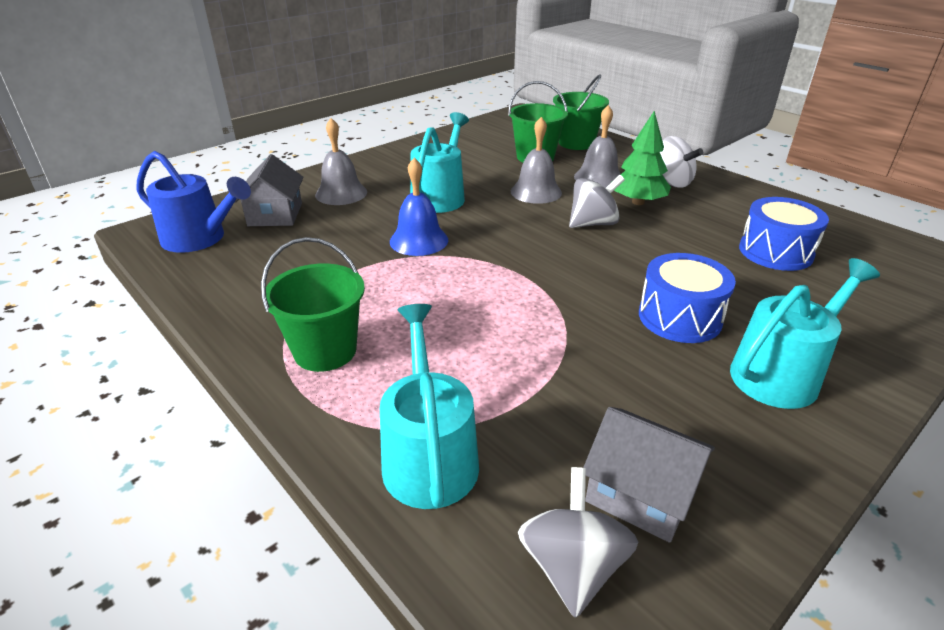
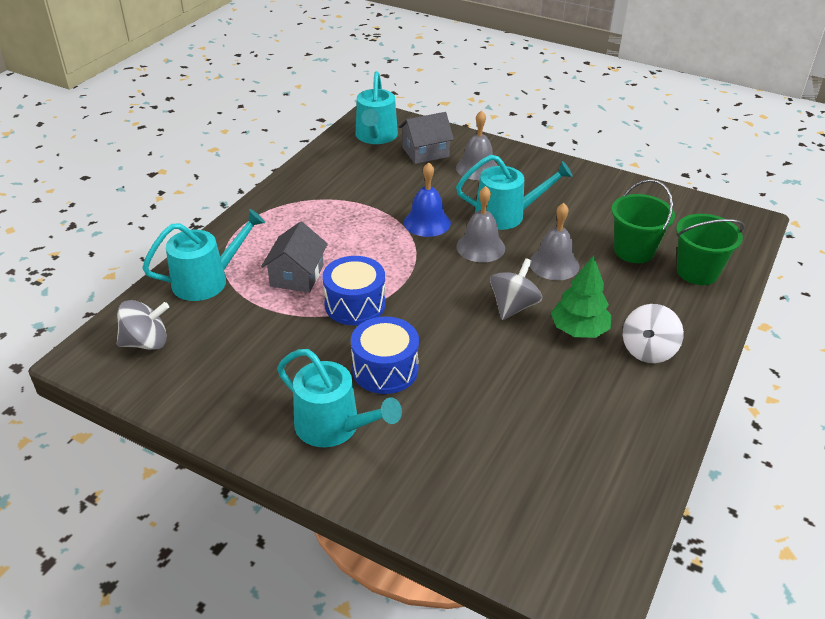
camera: 70 degrees right, 5 degrees up
(199, 238) = (376, 136): blue watering can -> turquoise watering can
(325, 351) = (280, 221): green bucket -> none
(593, 223) = (513, 306): grey spinning top -> grey spinning top turned 105 degrees counterclockwise
(598, 178) = (617, 298): grey bell -> grey bell (480, 247)
(640, 493) = (199, 362): grey house -> grey house (297, 275)
(775, 252) = (532, 430): blue drum -> blue drum (355, 304)

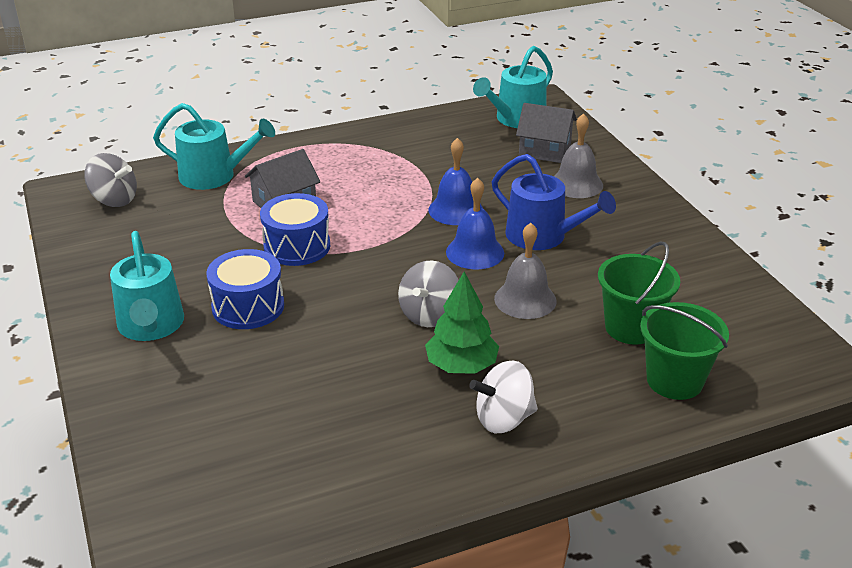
camera: 40 degrees right, 5 degrees down
(480, 247) = (475, 252): grey bell -> blue bell
(506, 215) = (542, 236): turquoise watering can -> blue watering can
(513, 306) = (429, 315): grey spinning top -> grey spinning top turned 135 degrees clockwise

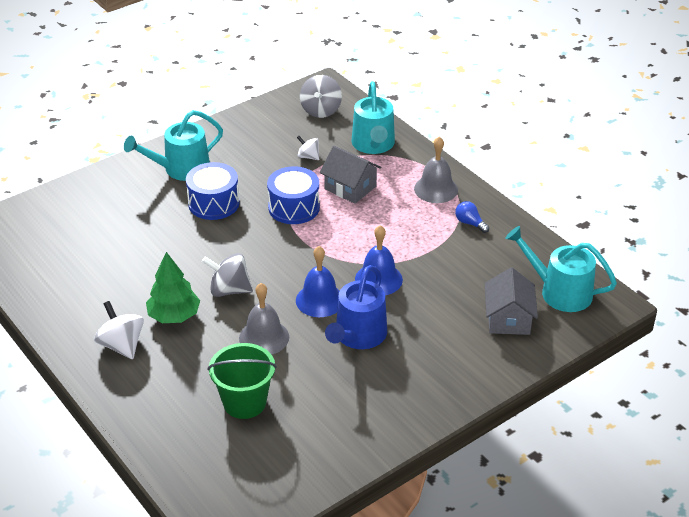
camera: 75 degrees right, 5 degrees up
(203, 222) = (308, 156): none -> white spinning top
(391, 144) = (470, 223): none -> blue light bulb
(576, 184) = (455, 347): grey bell -> grey bell (436, 189)
(674, 380) = (183, 432): green bucket -> none

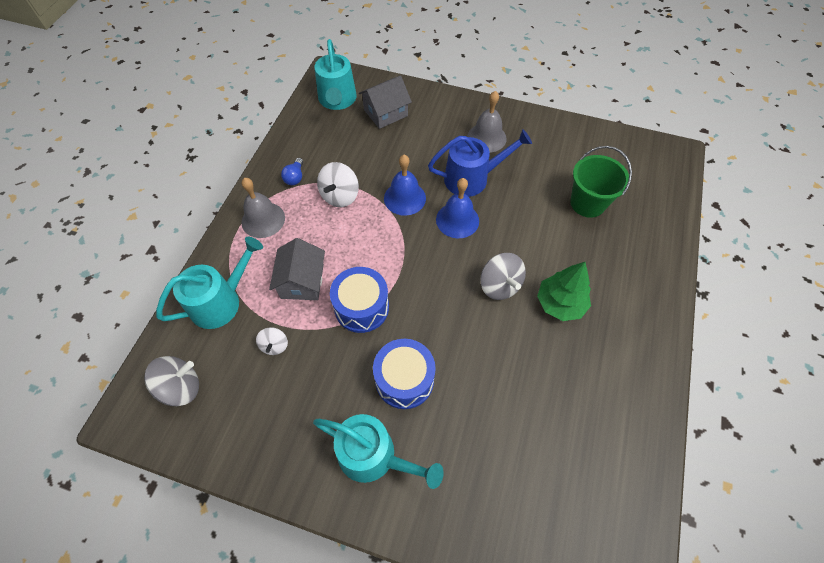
camera: 125 degrees left, 20 degrees up
(121, 345) = (621, 316): white spinning top -> white spinning top (340, 196)
(264, 337) = (524, 230): grey bell -> grey bell (486, 137)

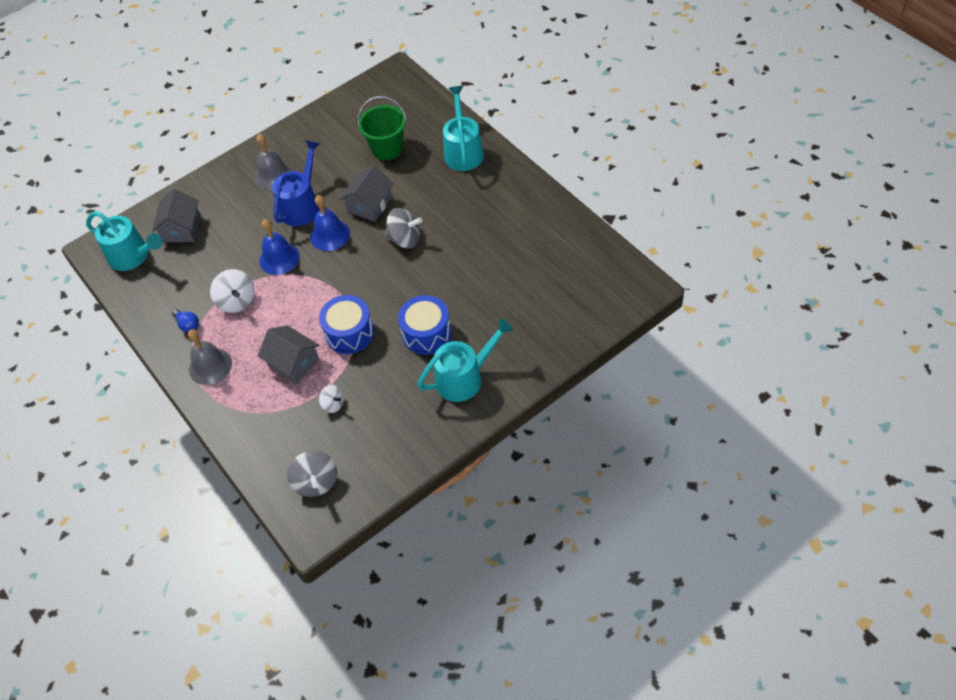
camera: 50 degrees left, 5 degrees down
(181, 387) = (316, 482): grey spinning top -> grey spinning top turned 150 degrees clockwise
(220, 301) = (263, 427): turquoise watering can -> turquoise watering can (463, 151)
(514, 230) = (369, 205): none -> grey house
(560, 303) = (447, 212): green tree -> none

